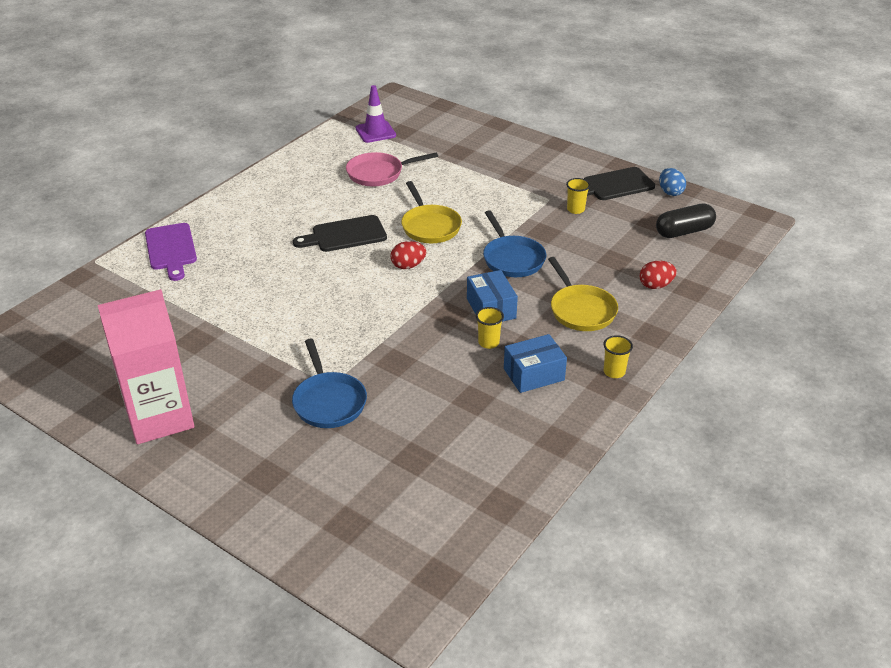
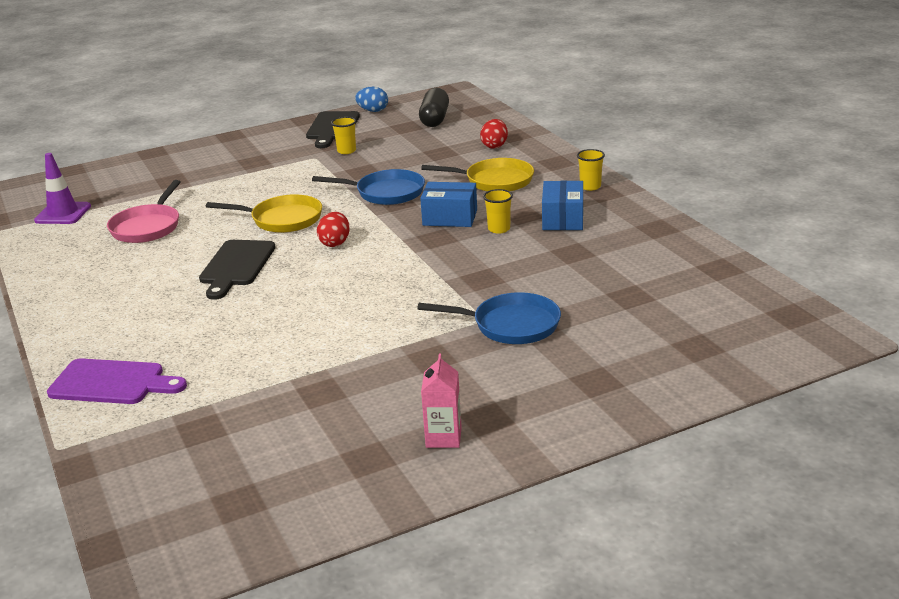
camera: 60 degrees left, 10 degrees down
(159, 418) = (443, 437): pink carton -> pink carton, size x0.44

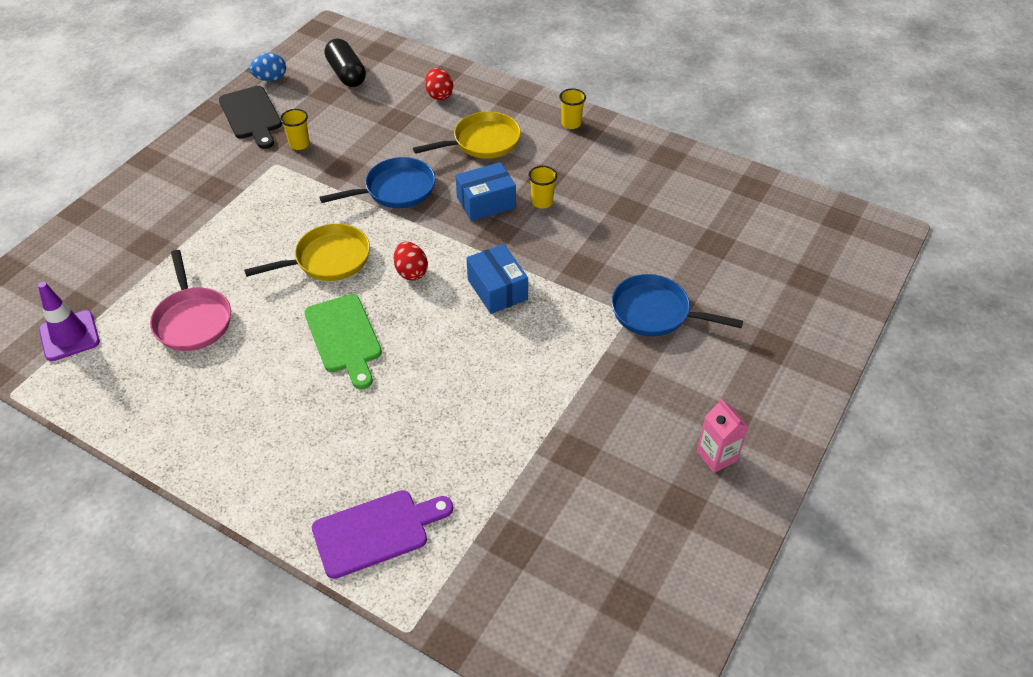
camera: 35 degrees left, 20 degrees up
(236, 266) = (344, 337): black cutting board -> green cutting board
(511, 325) = (655, 312): blue pan -> blue pan turned 135 degrees counterclockwise
(563, 219) = (584, 171): blue box -> blue box (497, 289)

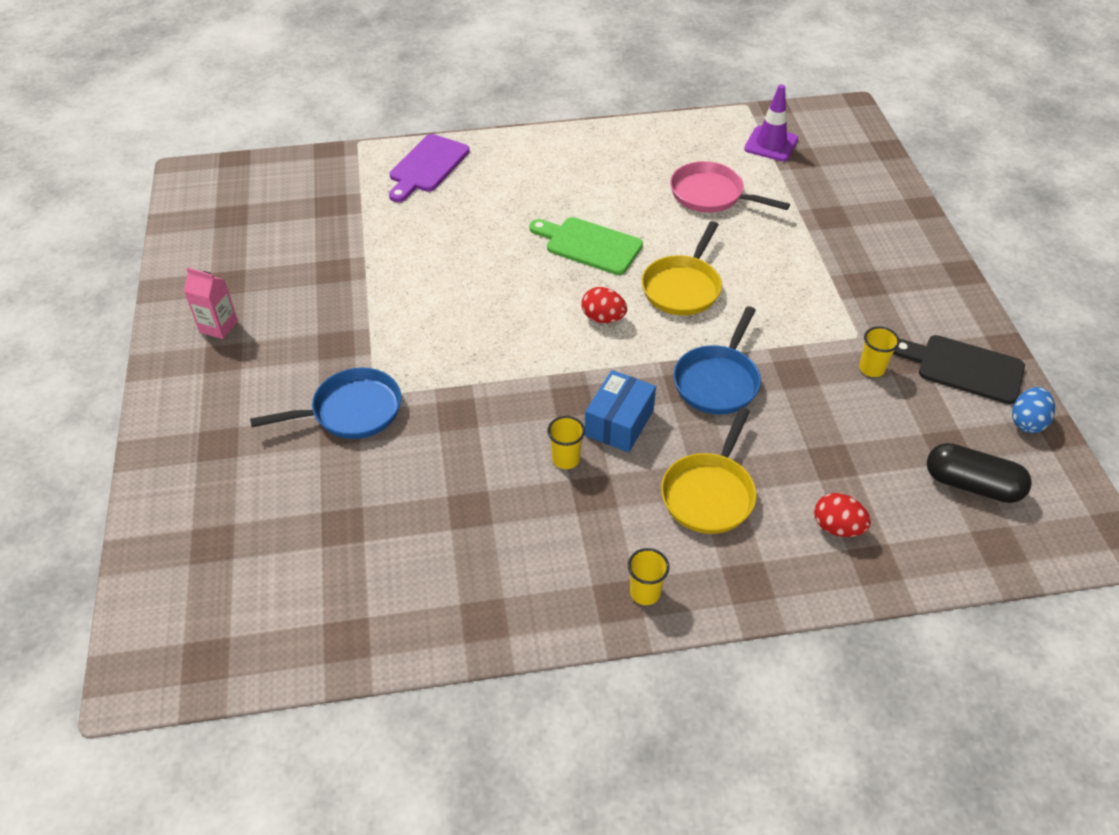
camera: 140 degrees right, 0 degrees up
(497, 289) = (513, 347): blue box -> none

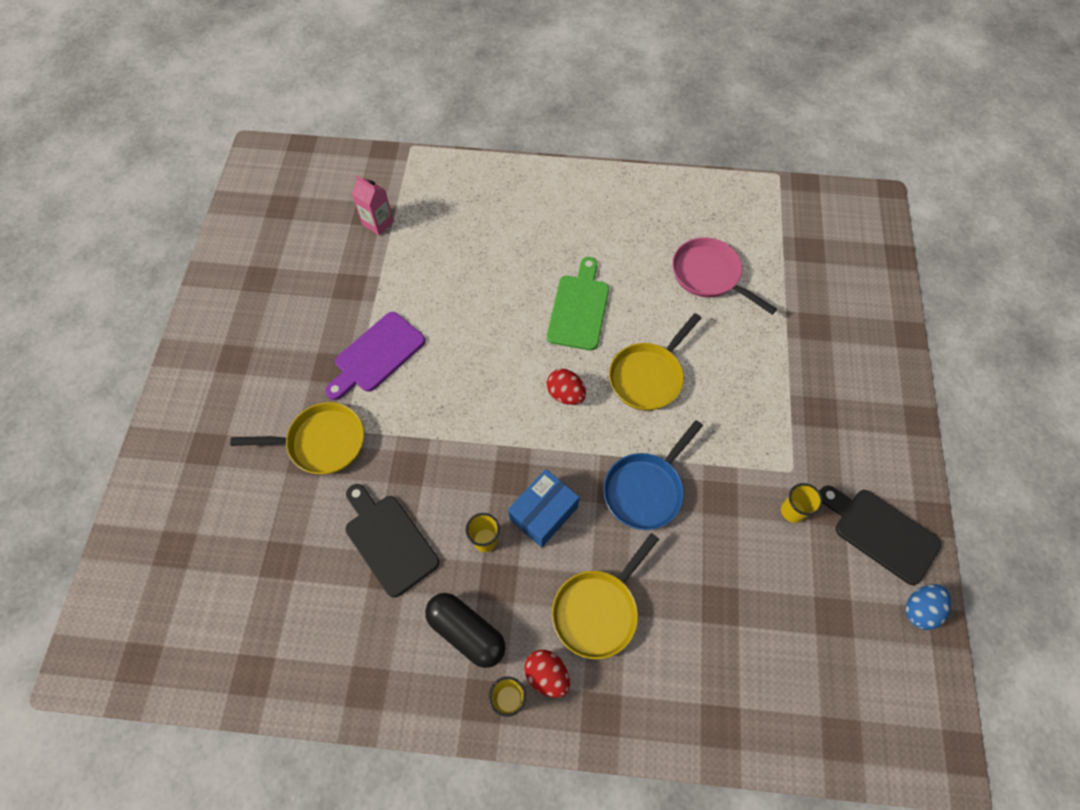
camera: 15 degrees right, 15 degrees up
(218, 326) = (239, 325): pink carton -> pink carton (378, 223)
(351, 411) = (322, 442): blue pan -> yellow pan
(427, 166) = (463, 187): purple cutting board -> purple cutting board (376, 355)
(460, 482) = (389, 540): none -> black cutting board
(589, 245) = (579, 308): green cutting board -> green cutting board turned 60 degrees clockwise
(771, 144) = (786, 227): purple traffic cone -> none
(837, 527) = (700, 678): red egg -> red egg (547, 675)
(972, 484) = (841, 665): black capsule -> black capsule (466, 632)

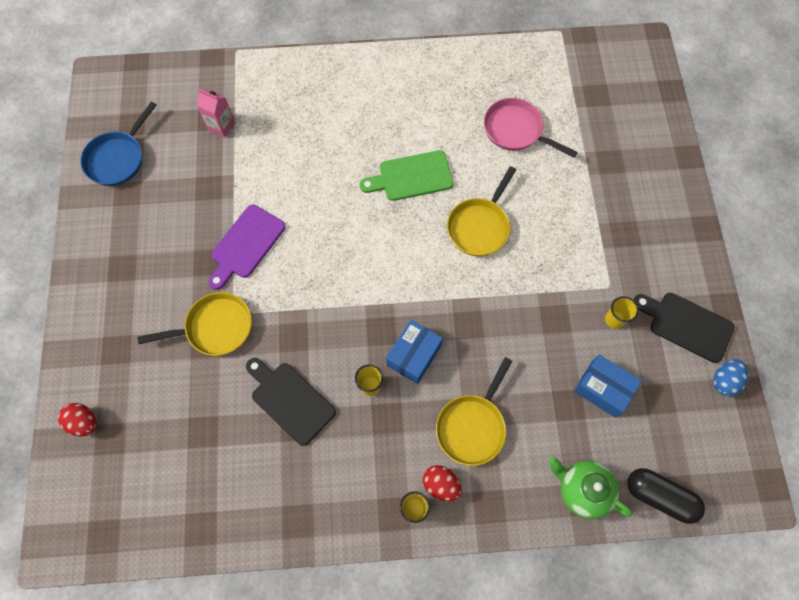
camera: 10 degrees left, 5 degrees up
(466, 632) = (369, 462): black capsule -> black capsule (659, 496)
(565, 394) = (413, 253): red egg -> red egg (84, 422)
(579, 308) = (411, 176): green cutting board -> green cutting board turned 105 degrees counterclockwise
(645, 489) = (494, 322): blue pan -> blue pan (118, 158)
(721, 714) = (582, 490): none -> green teapot
(765, 593) = (602, 389): none -> blue box

